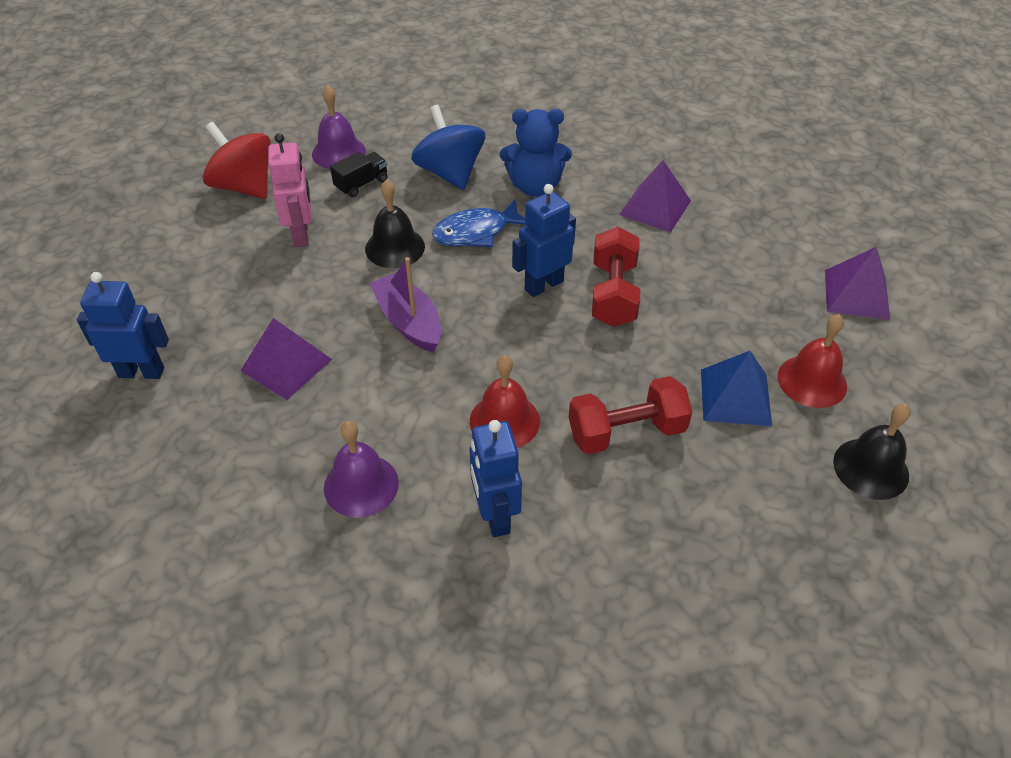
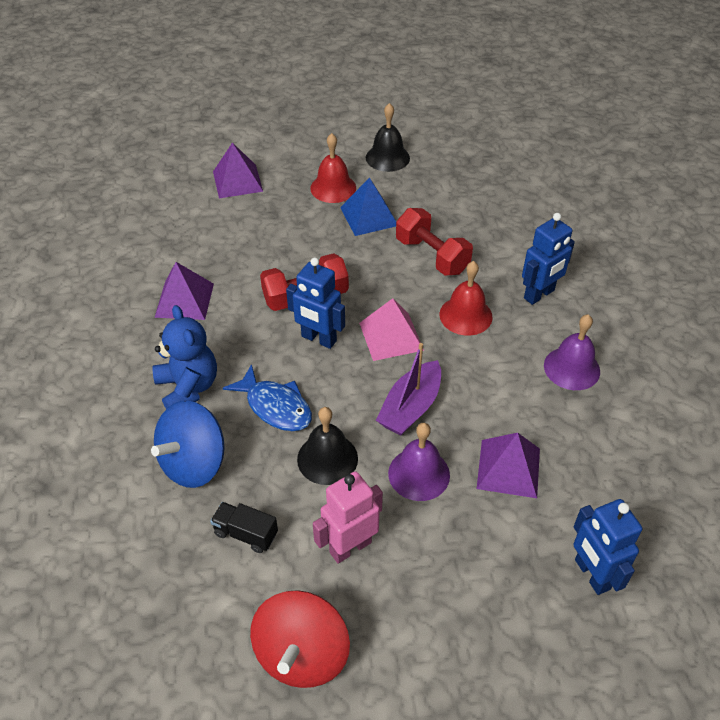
camera: 115 degrees left, 0 degrees up
(338, 152) = (198, 586): purple bell -> purple bell (419, 474)
(513, 342) = (391, 336): none -> pink pyramid

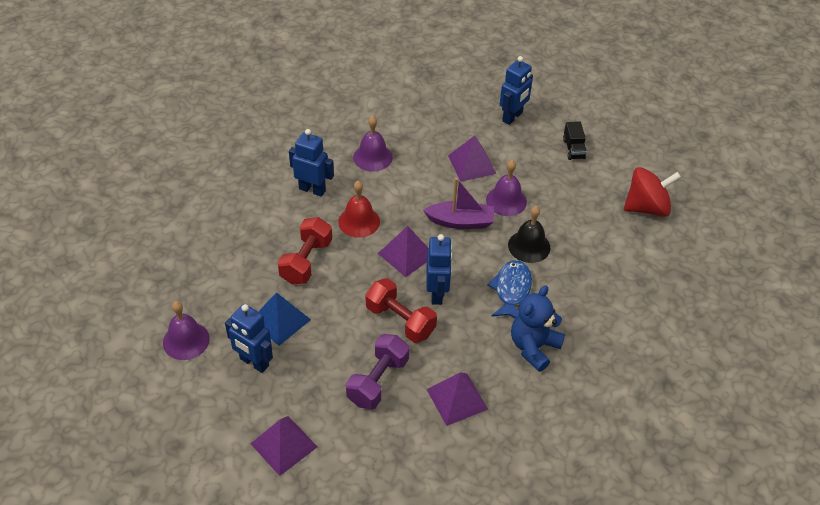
camera: 120 degrees left, 0 degrees up
(194, 463) = (585, 311): blue spinning top -> none
(246, 534) = (607, 261): black truck -> black truck (573, 149)
(250, 255) = (378, 381): none -> purple dumbbell
(333, 188) = (254, 362): red bell -> blue robot
(350, 547) = (576, 212): pink robot -> none
(387, 157) = (186, 340): black bell -> purple bell
(391, 336) = (406, 254): pink pyramid -> purple pyramid

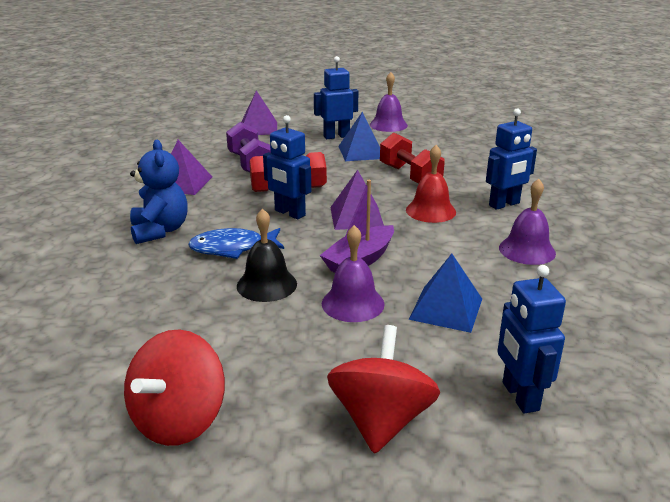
camera: 130 degrees right, 20 degrees down
(472, 164) = (446, 309): purple pyramid -> blue pyramid
(511, 290) = (232, 248): blue fish -> blue fish turned 120 degrees clockwise
(573, 149) = (381, 420): black truck -> red spinning top

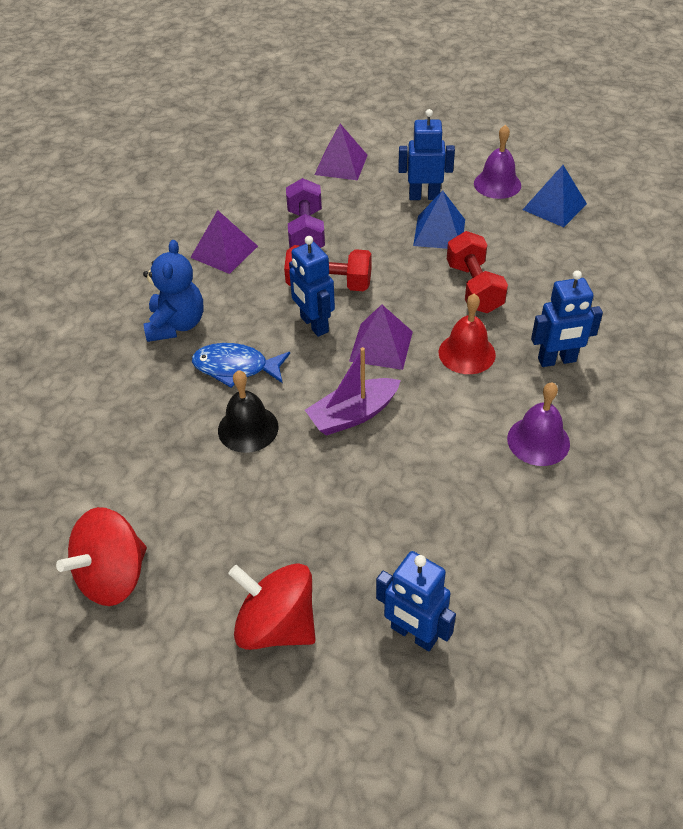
camera: 20 degrees right, 20 degrees up
(353, 303) = (318, 475): purple bell -> none
(381, 420) = (276, 625): red spinning top -> red spinning top turned 90 degrees counterclockwise
(446, 309) = (405, 505): blue pyramid -> blue pyramid (554, 206)
(519, 396) = (413, 634): blue robot -> blue robot turned 60 degrees counterclockwise

